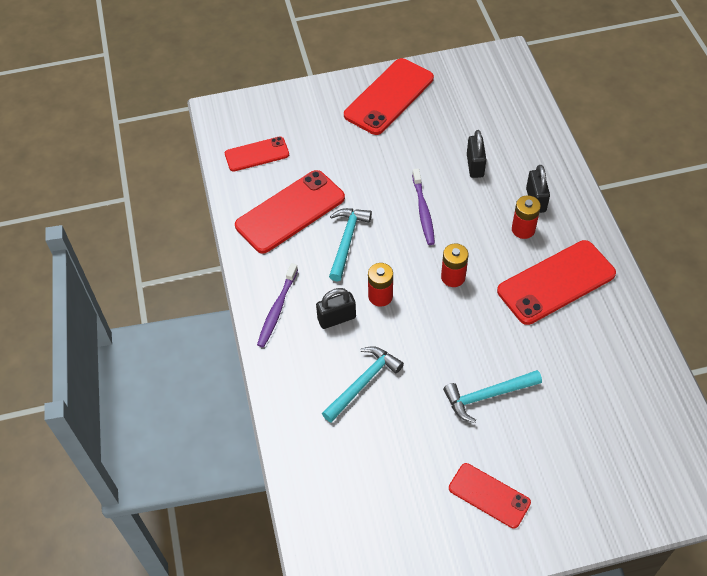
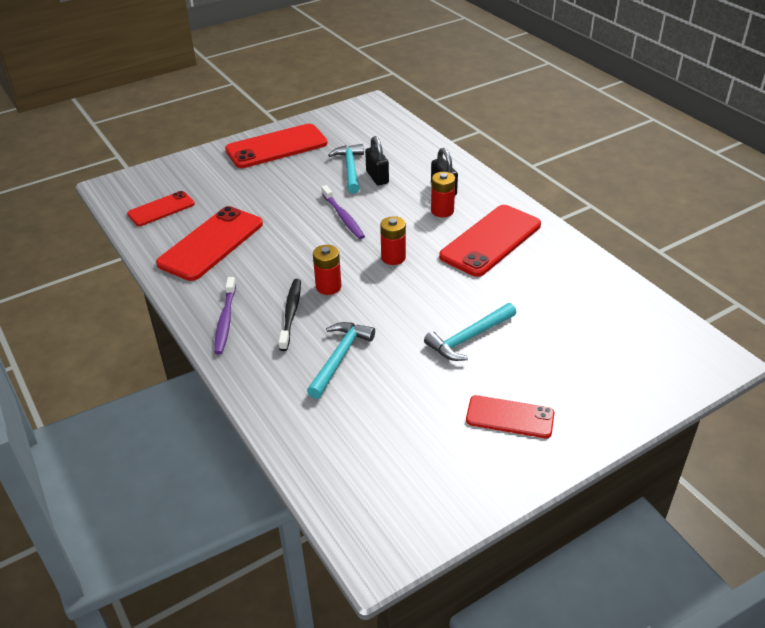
camera: 20 degrees left, 15 degrees down
(336, 318) = (291, 313): black padlock -> black toothbrush
(347, 241) = (277, 253): turquoise hammer -> turquoise hammer (350, 169)
(389, 97) = (276, 147): red phone -> red phone turned 45 degrees clockwise

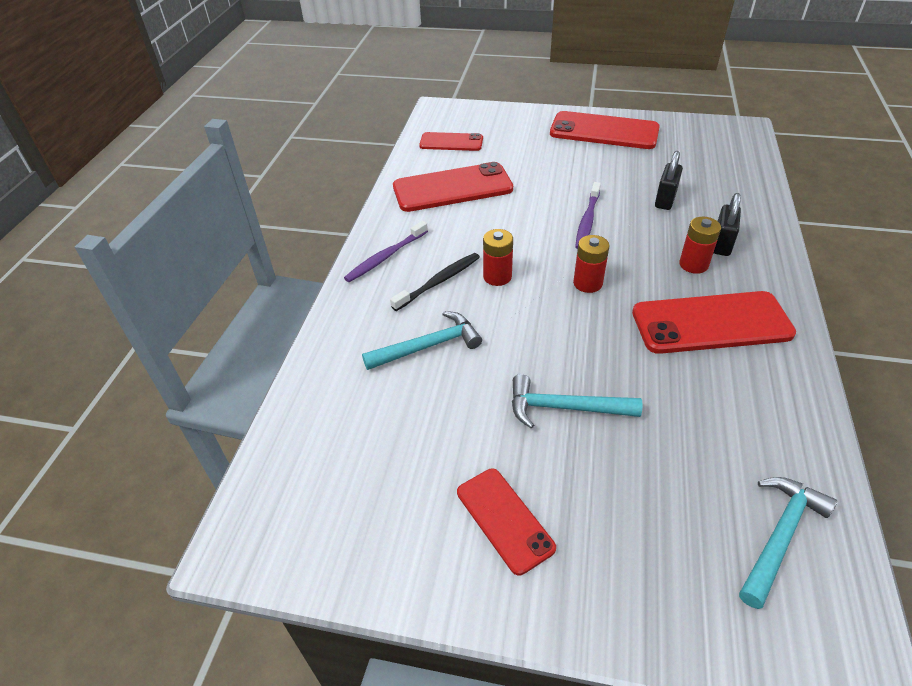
camera: 45 degrees right, 5 degrees up
(350, 169) = (648, 180): turquoise hammer -> turquoise hammer (780, 536)

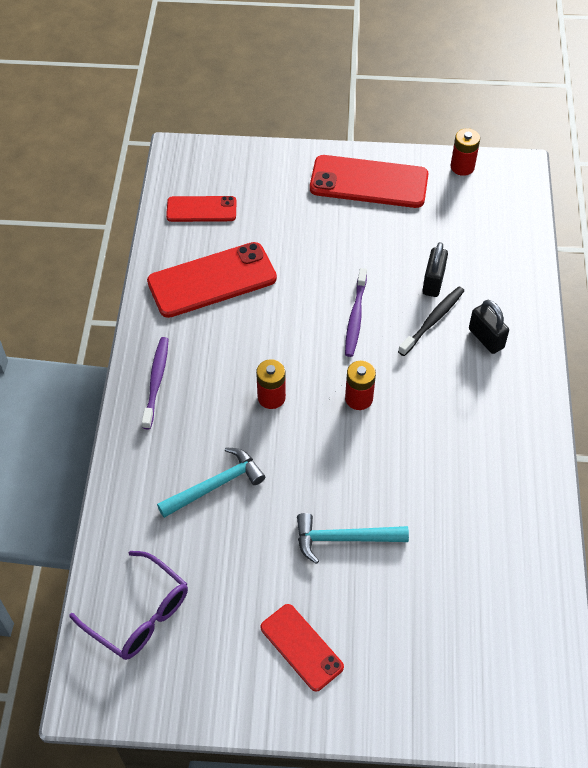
camera: 10 degrees left, 10 degrees up
(319, 463) = (140, 615): none -> purple glasses
(385, 257) = (156, 381): purple toothbrush -> purple toothbrush turned 150 degrees clockwise
(439, 281) = (215, 408): black toothbrush -> black toothbrush (433, 320)
(693, 264) = (458, 367): red battery -> red battery (462, 167)
(711, 323) = (471, 436): red phone -> none
(721, 244) = (486, 338): black padlock -> black padlock turned 45 degrees counterclockwise
(780, 536) = (514, 636): turquoise hammer -> none

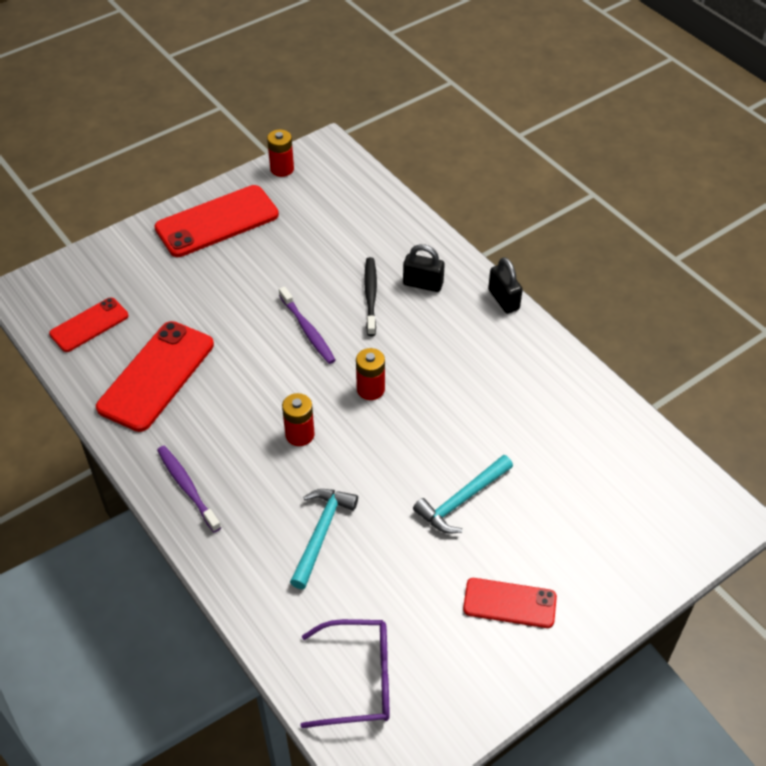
camera: 40 degrees left, 5 degrees down
(433, 282) = (343, 267): black padlock -> black padlock (503, 300)

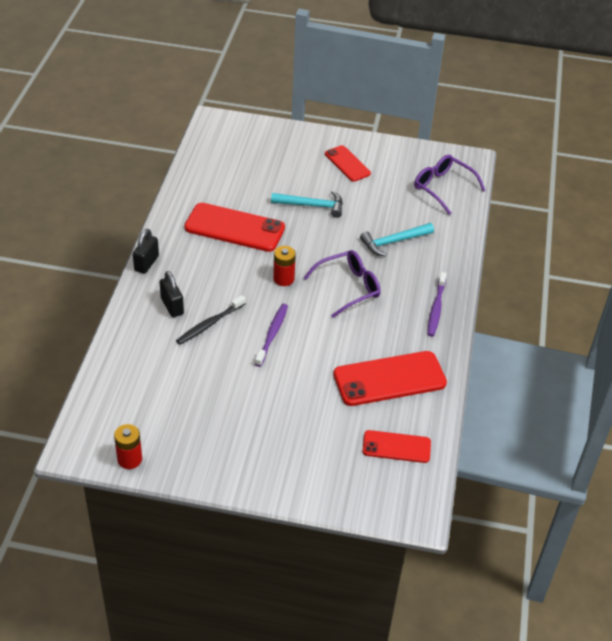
camera: 135 degrees left, 5 degrees down
(217, 222) = (228, 454): red phone -> red phone (234, 228)
(300, 434) = (349, 287): red battery -> purple glasses

